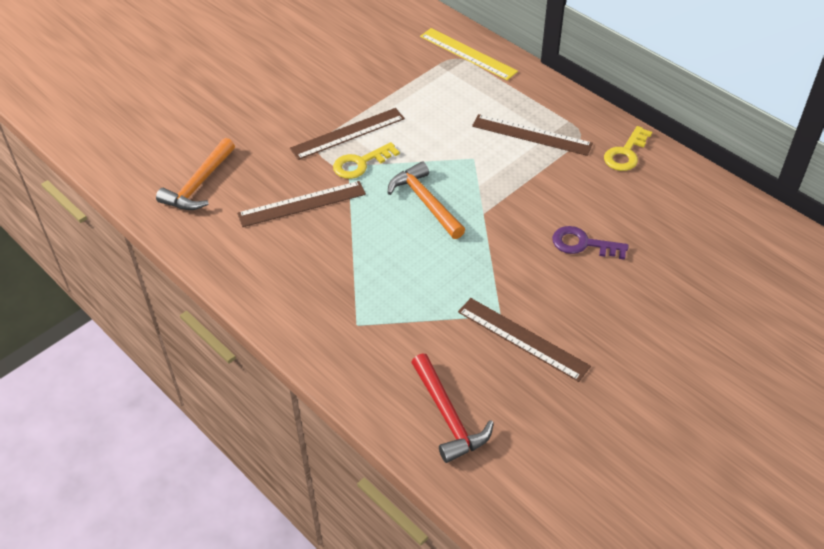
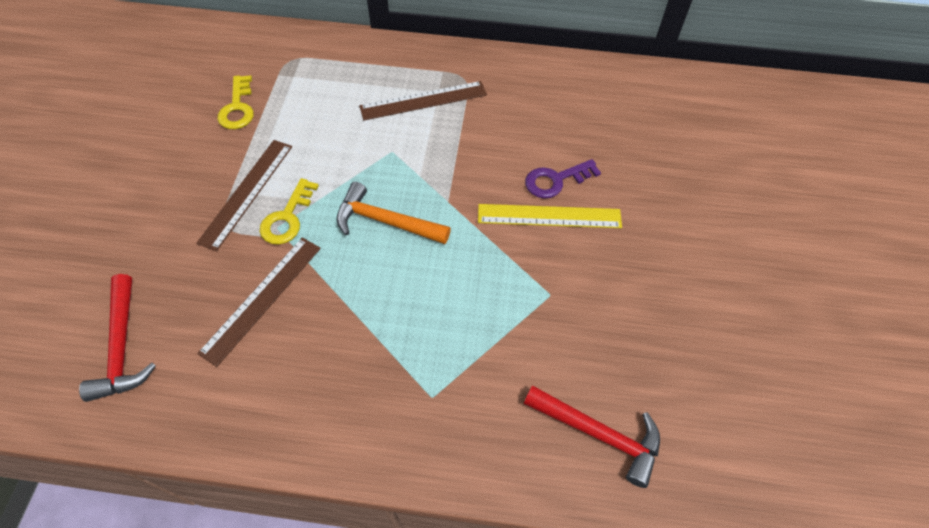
camera: 40 degrees left, 10 degrees up
(199, 184) = (122, 347): orange hammer -> red hammer
(468, 54) = (298, 50): yellow ruler -> yellow ruler (549, 216)
(522, 338) = (589, 305): brown ruler -> none
(625, 153) = (514, 76): yellow key -> yellow key (237, 108)

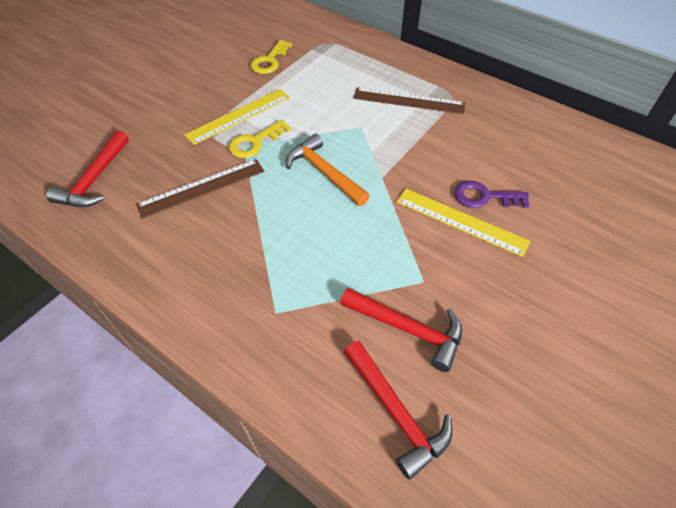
camera: 30 degrees right, 5 degrees down
(246, 192) = (239, 116): brown ruler -> yellow ruler
(563, 349) = (407, 329): none -> red hammer

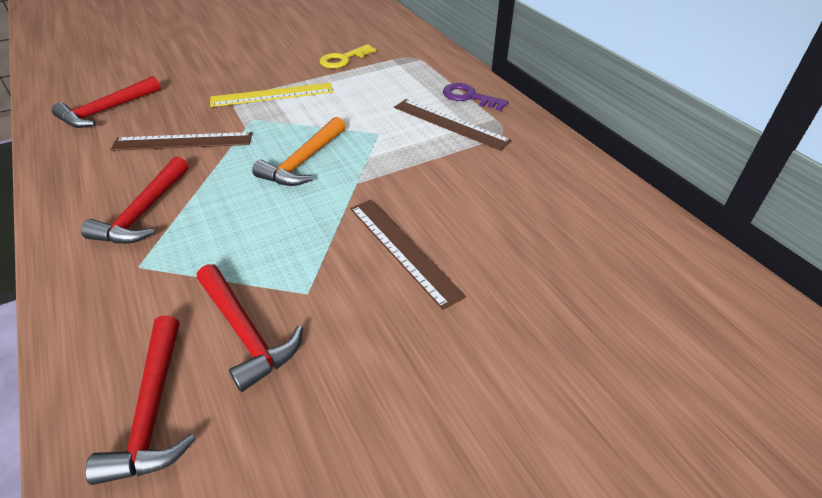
camera: 25 degrees right, 10 degrees down
(233, 265) = (144, 212): none -> red hammer
(255, 142) = (265, 119): yellow key -> none
(324, 172) = (303, 162): orange hammer -> orange hammer turned 135 degrees counterclockwise
(461, 221) = (403, 249): yellow ruler -> brown ruler
(484, 197) = (452, 234): purple key -> purple key (469, 97)

